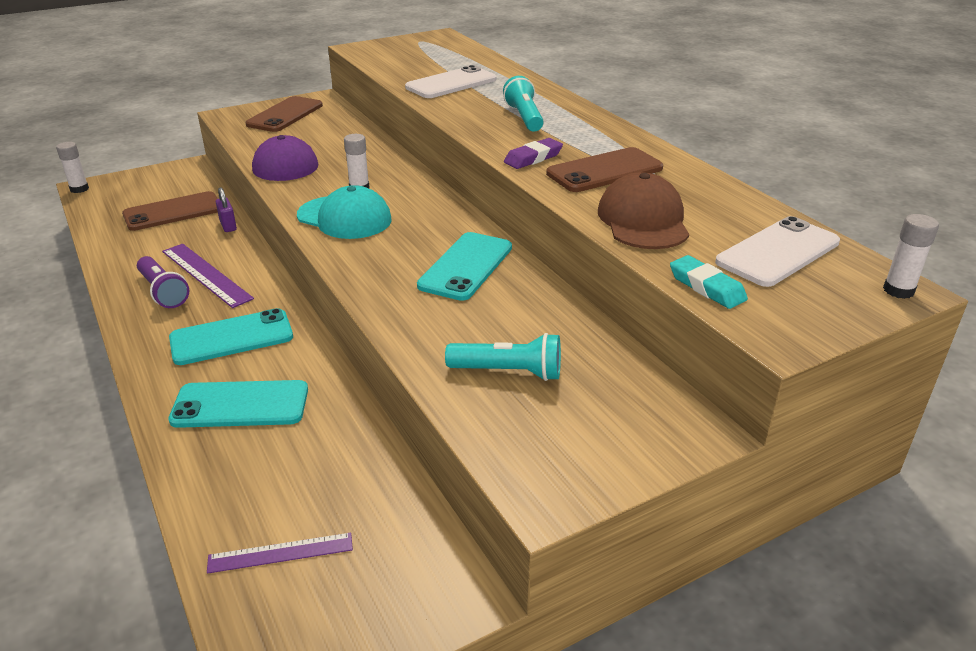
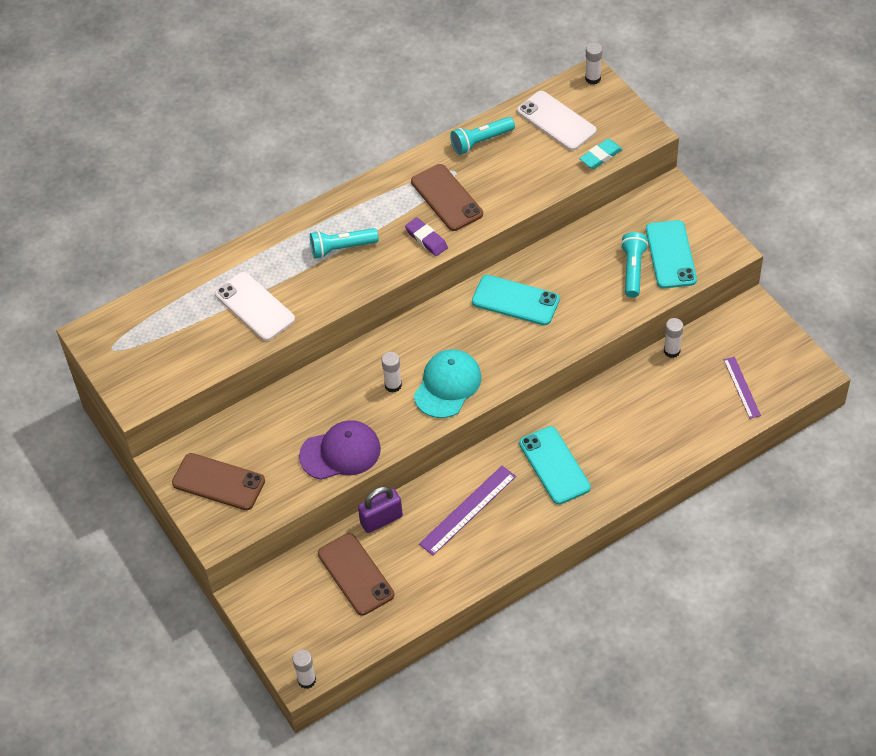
camera: 90 degrees left, 20 degrees up
(163, 292) = (497, 531): purple flashlight -> none
(228, 226) = (381, 519): purple padlock -> purple padlock, size x1.51
(240, 405) = (627, 439): turquoise phone -> turquoise phone (670, 254)
(388, 467) = (671, 351): none -> white glue stick
(643, 220) = (522, 180): brown cap -> none
(715, 195) = (481, 141): none -> turquoise flashlight

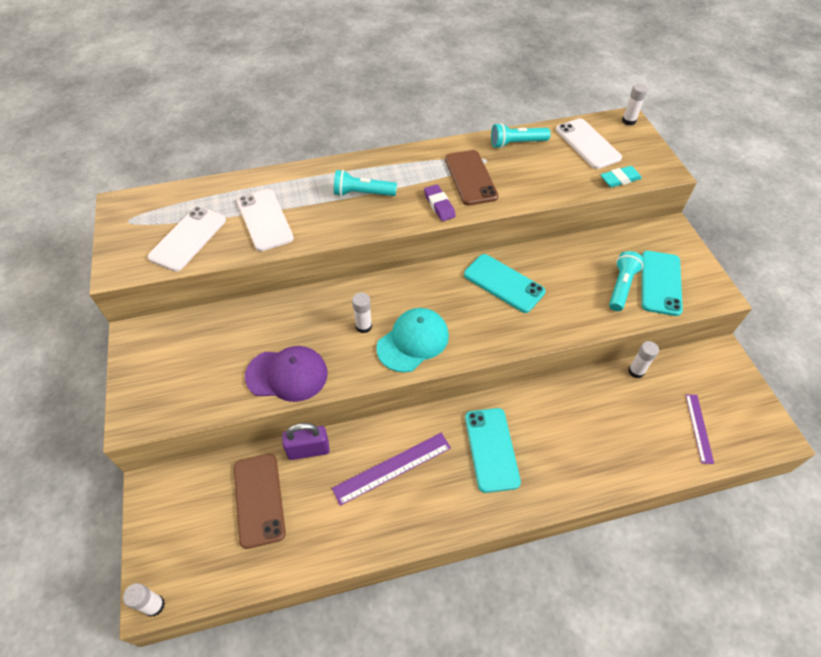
camera: 15 degrees right, 0 degrees up
(187, 349) = (188, 238): none -> white phone
(218, 482) = (165, 368): brown phone -> none

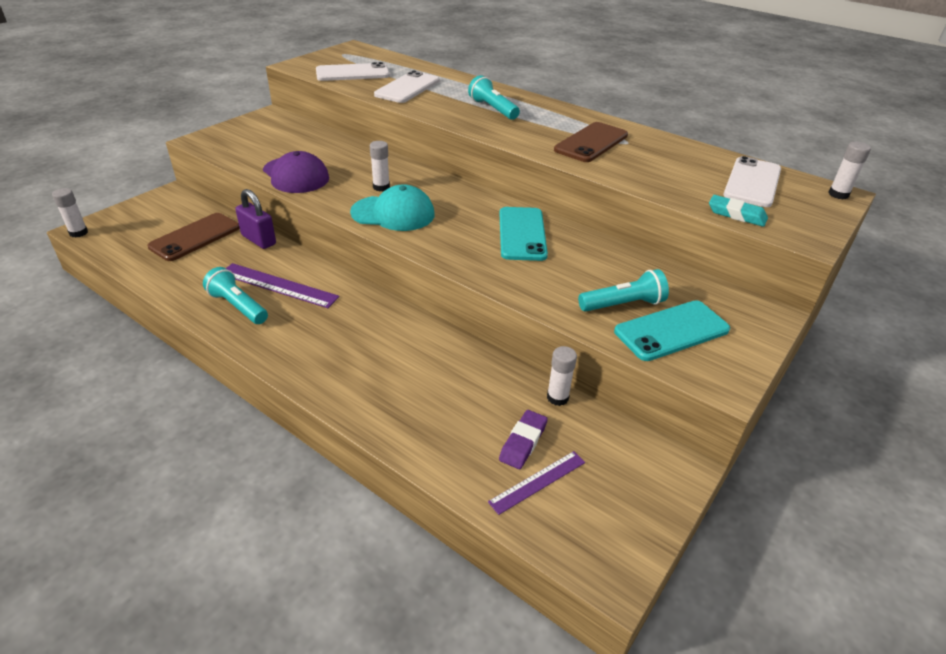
camera: 50 degrees right, 15 degrees down
(439, 205) = (533, 140): purple eraser -> purple eraser (523, 442)
(491, 449) = (350, 332): turquoise phone -> none
(516, 143) = (678, 149): turquoise flashlight -> turquoise flashlight (238, 306)

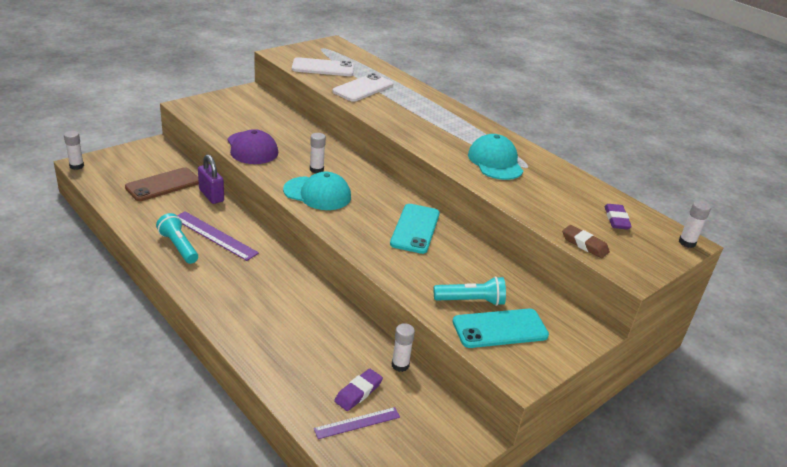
camera: 10 degrees right, 5 degrees down
(493, 109) = (426, 118): turquoise flashlight -> none
(591, 143) = (495, 162): brown phone -> turquoise cap
(736, 215) = (584, 244): turquoise eraser -> brown eraser
(752, 182) = (616, 219): white phone -> purple eraser

